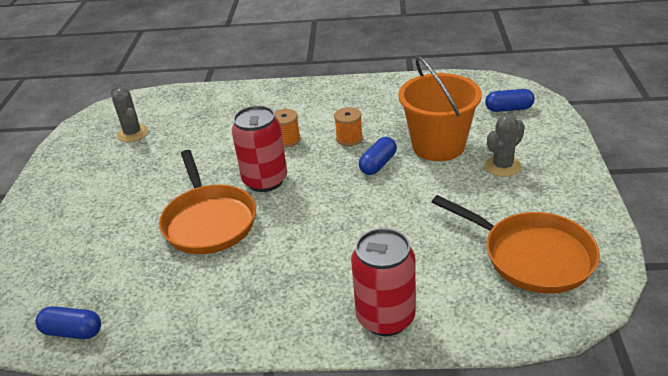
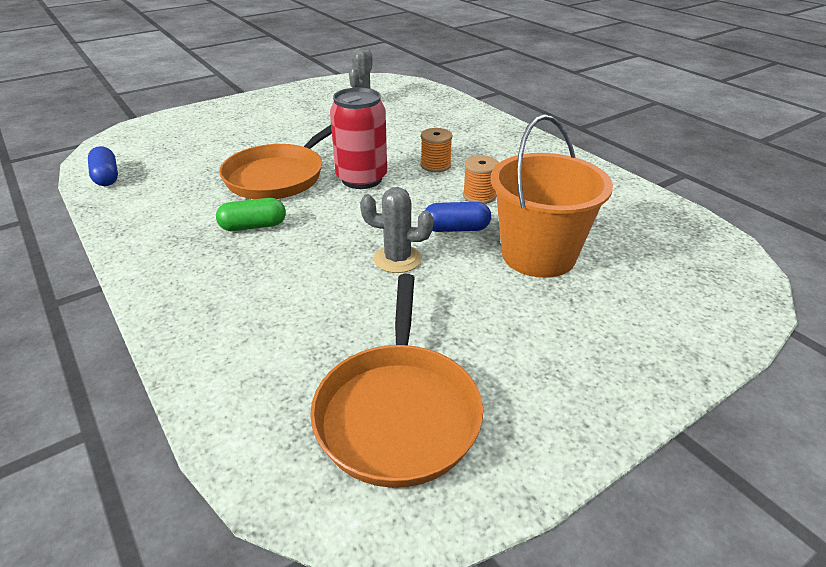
camera: 50 degrees right, 0 degrees up
(272, 257) = (253, 226): none -> green capsule
(385, 317) = (207, 328): red can -> none
(502, 166) = (558, 320): grey cactus -> grey cactus (397, 259)
(508, 109) = (689, 281): blue capsule -> none

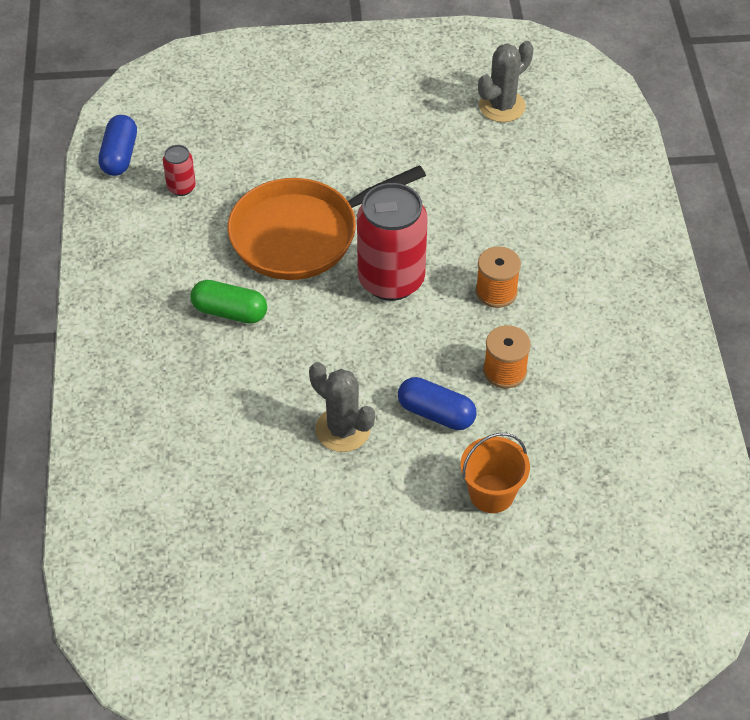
camera: 30 degrees right, 15 degrees up
(168, 179) = (181, 187): none -> red can
(398, 412) = (224, 604): orange pan -> none
(538, 255) = (491, 493): orange bucket -> orange bucket, size x0.52

